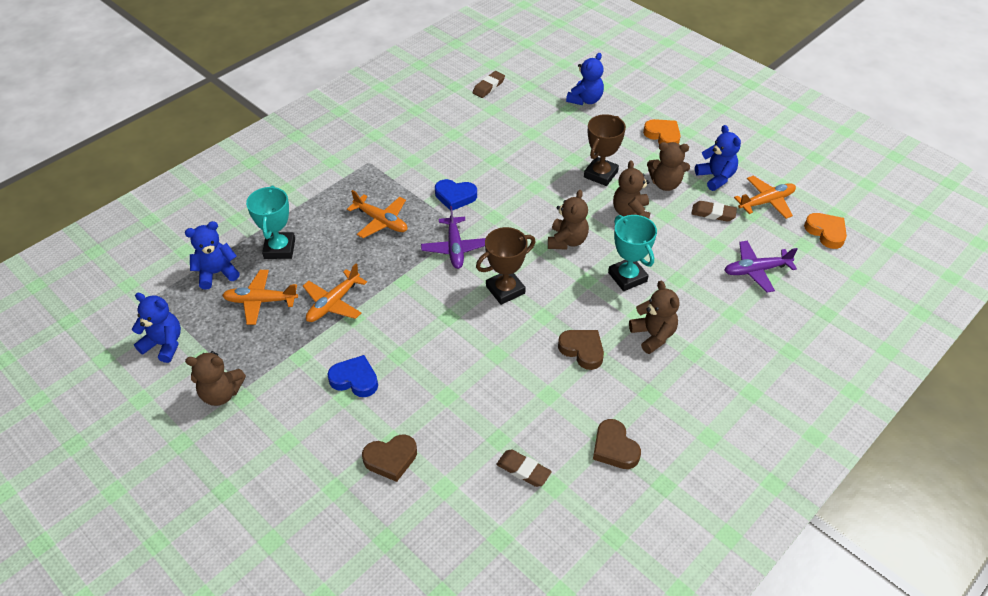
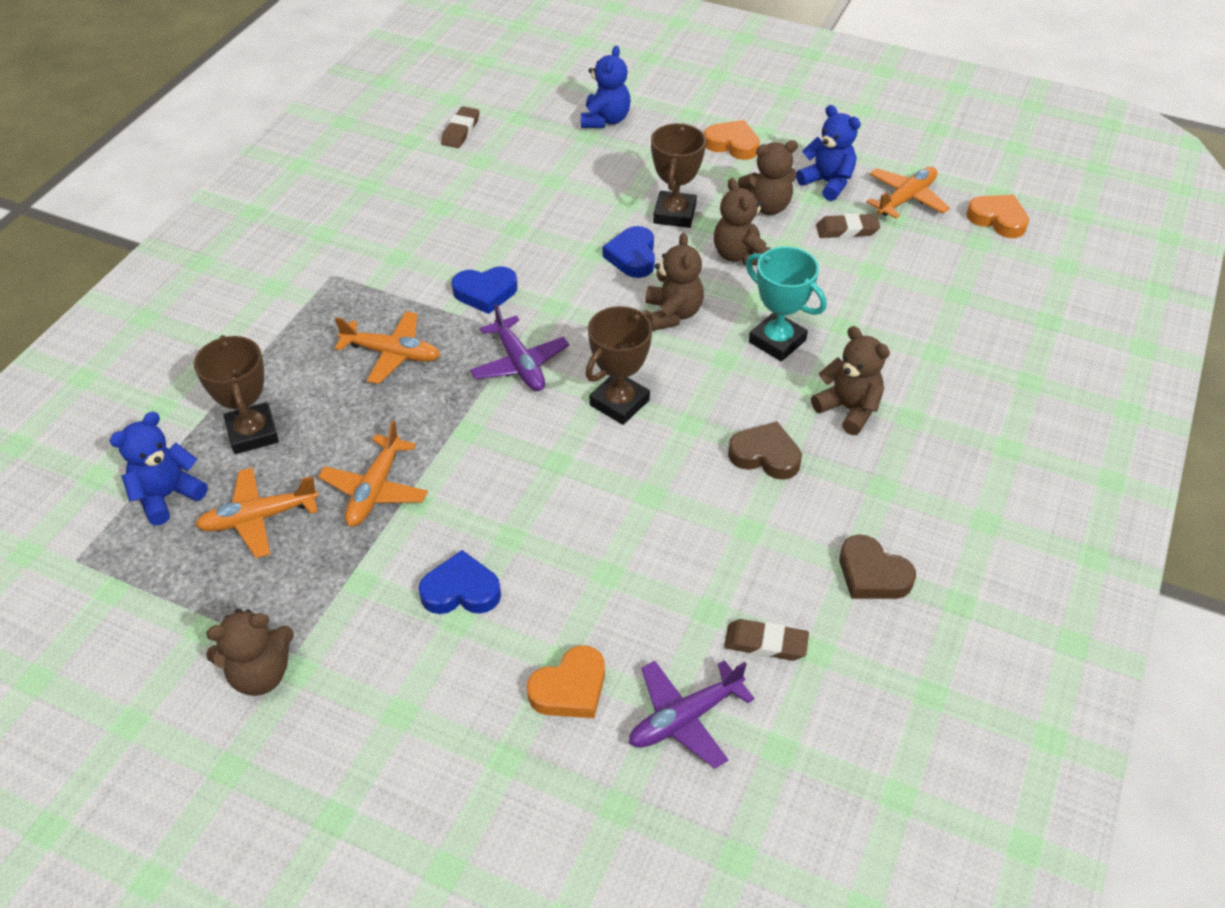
camera: 20 degrees left, 0 degrees up
(164, 344) = (130, 627): blue teddy bear -> none
(279, 248) = (253, 433): turquoise trophy -> brown trophy
(391, 459) = (570, 688): brown heart -> orange heart
(559, 196) = (632, 256): none -> blue heart
(756, 270) = (936, 289): purple plane -> purple plane (684, 718)

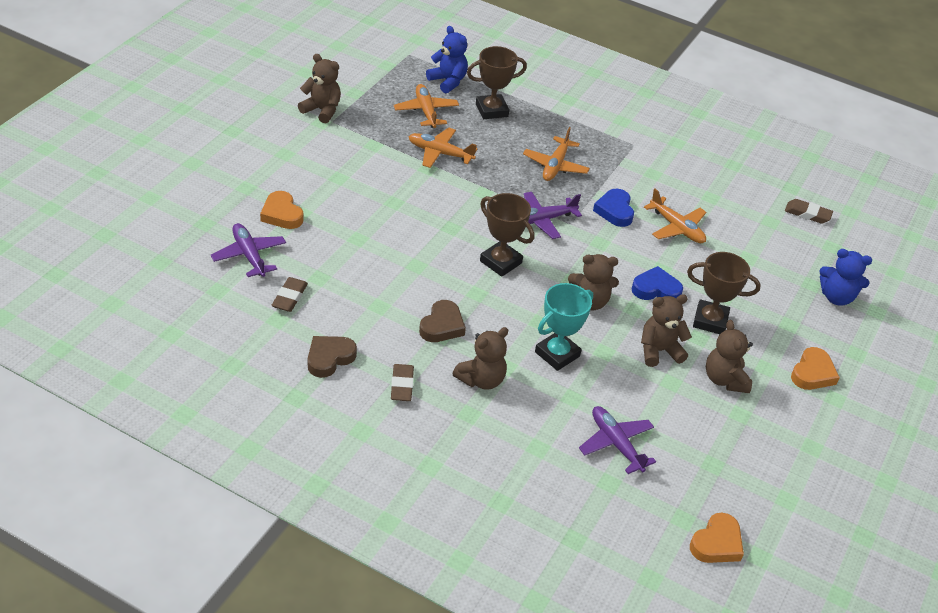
camera: 90 degrees right, 5 degrees down
(260, 674) = (322, 110): brown teddy bear -> brown teddy bear turned 135 degrees clockwise
(461, 590) = (358, 180): blue heart -> none
(827, 183) = (762, 428): blue teddy bear -> none
(847, 230) = (695, 426): brown eraser -> brown eraser (402, 385)
(900, 290) = (616, 444): none -> purple plane
(906, 199) = (743, 480): orange plane -> orange plane (677, 228)

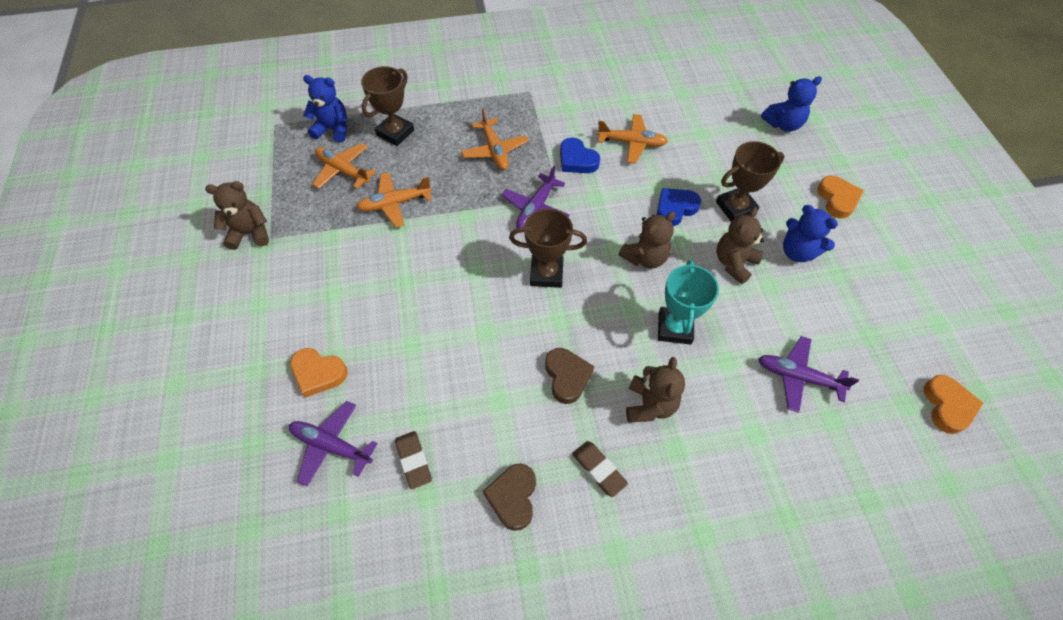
camera: 35 degrees left, 15 degrees up
(724, 380) = (797, 252): brown teddy bear -> blue teddy bear
(807, 214) = (696, 69): brown eraser -> none

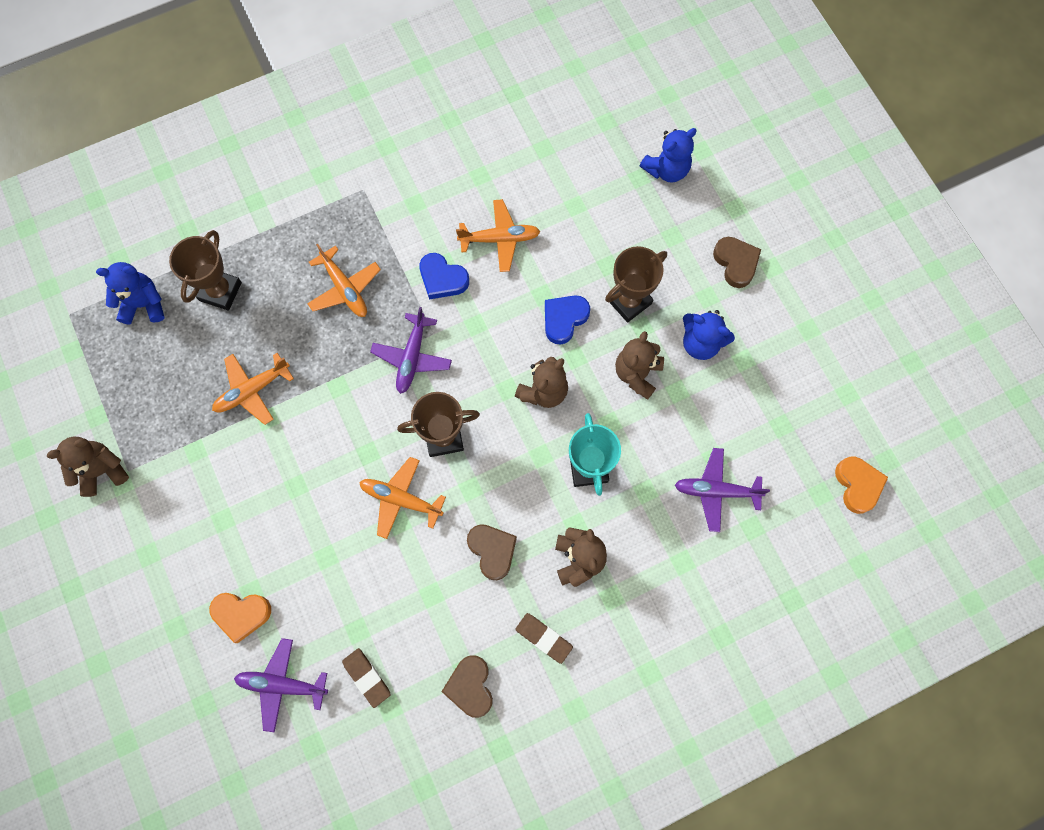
camera: 15 degrees left, 15 degrees up
(343, 170) = (177, 360): orange plane -> orange plane (401, 499)
(837, 199) = (736, 263): orange heart -> brown heart

